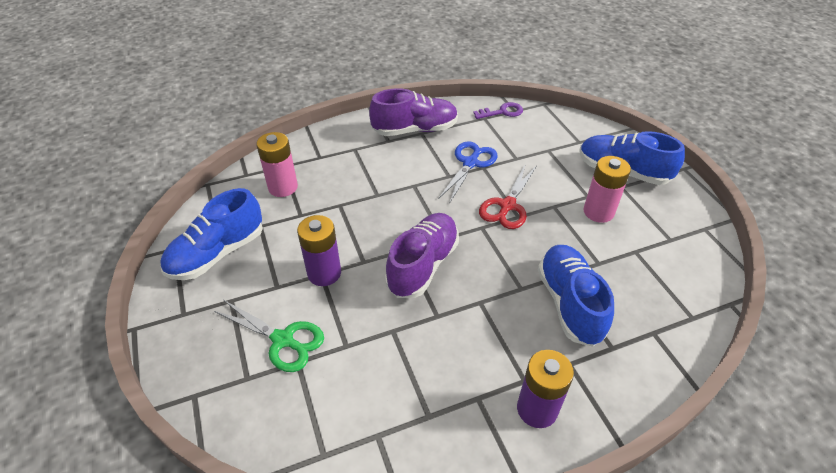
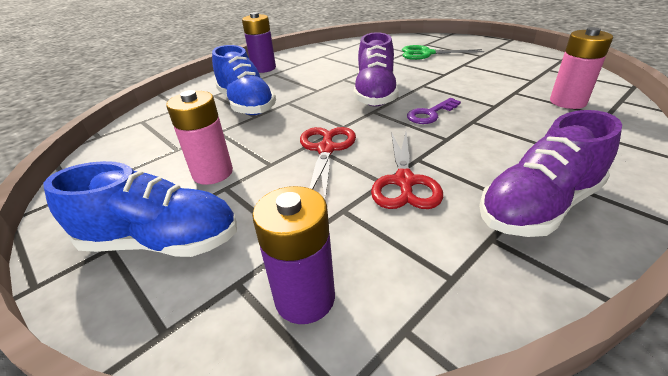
camera: 160 degrees right, 10 degrees down
(217, 253) = (529, 64): blue shoe -> none
(324, 273) = (442, 75): purple battery -> purple battery (305, 298)
(470, 163) = (404, 182): blue scissors -> red scissors
(502, 112) = (428, 312): purple key -> purple key (430, 114)

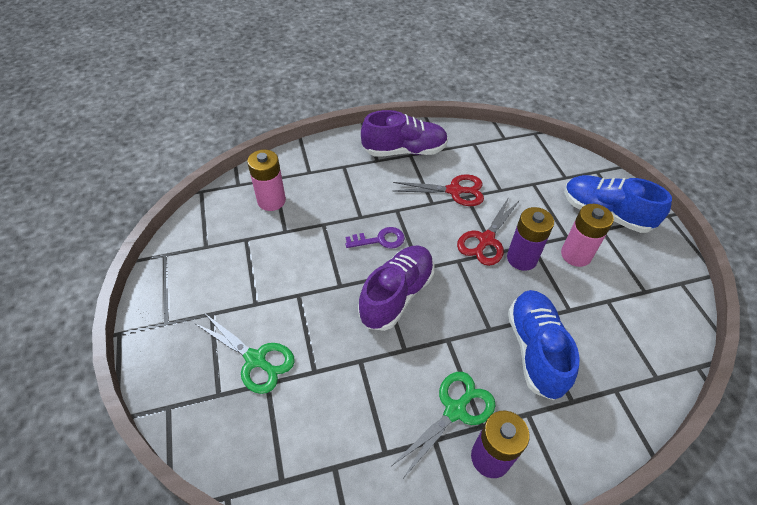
camera: 155 degrees left, 15 degrees up
(292, 73) = (455, 410): none -> green scissors
(305, 298) = (537, 160): purple battery -> purple battery (522, 258)
(404, 182) = (455, 191): red scissors -> red scissors turned 60 degrees clockwise

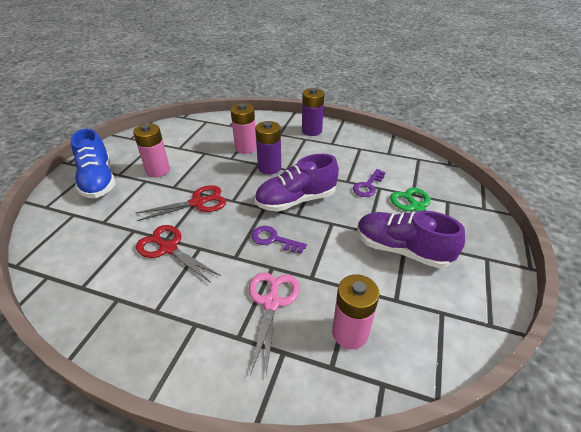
camera: 145 degrees left, 10 degrees down
(330, 366) = (368, 186): none -> purple key
(339, 194) = (272, 302): none -> pink scissors
(404, 151) = (154, 319): purple shoe -> purple shoe (402, 250)
(455, 410) = (312, 147): green scissors -> none
(522, 258) = (192, 183): purple battery -> purple battery (269, 168)
(535, 350) = (245, 148): blue shoe -> pink battery

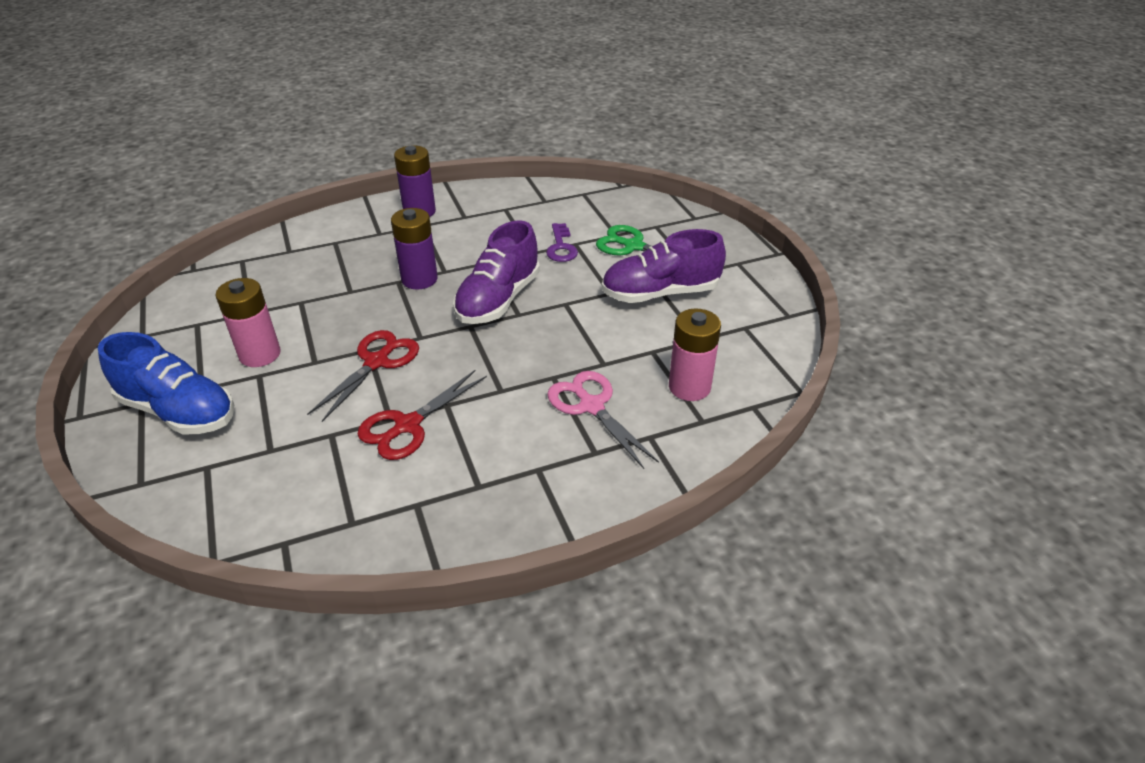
camera: 40 degrees left, 0 degrees up
(168, 248) = (407, 426): red scissors -> red scissors turned 45 degrees counterclockwise
(245, 148) = (354, 270): pink battery -> none
(273, 239) = (522, 351): purple key -> none

